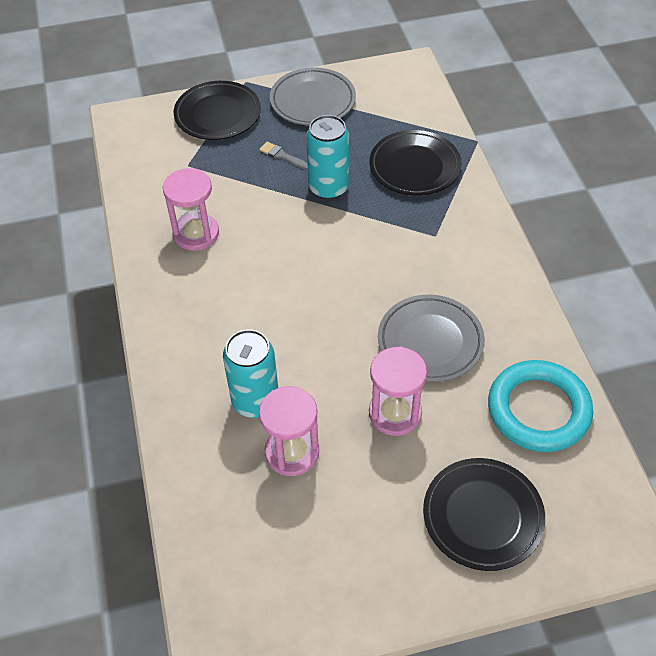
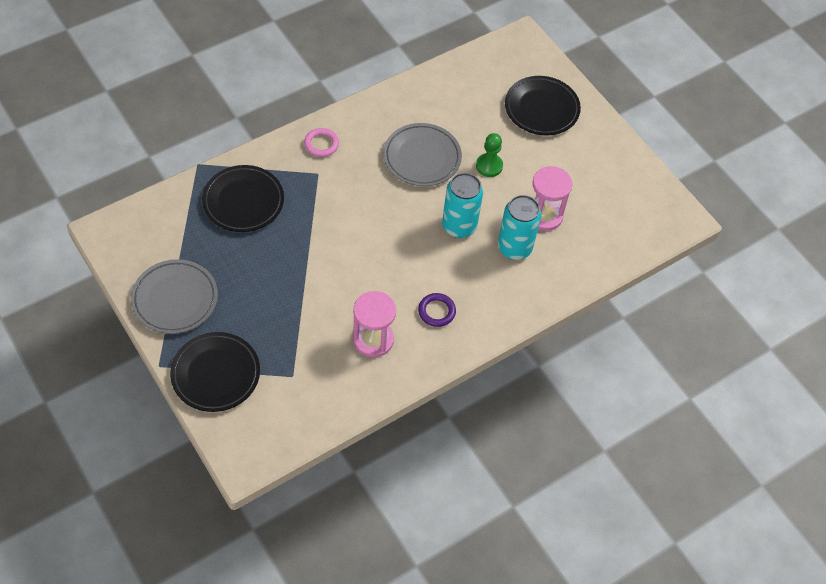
camera: 115 degrees left, 5 degrees up
(203, 296) = (436, 311): none -> purple ring
(282, 156) = (258, 303): grey brush -> none
(328, 188) = (287, 257): turquoise can -> turquoise can (459, 226)
(395, 413) = (489, 166): pink hourglass -> green pawn
(478, 247) = (321, 144): none -> pink ring
(538, 410) = (453, 92): turquoise ring -> none

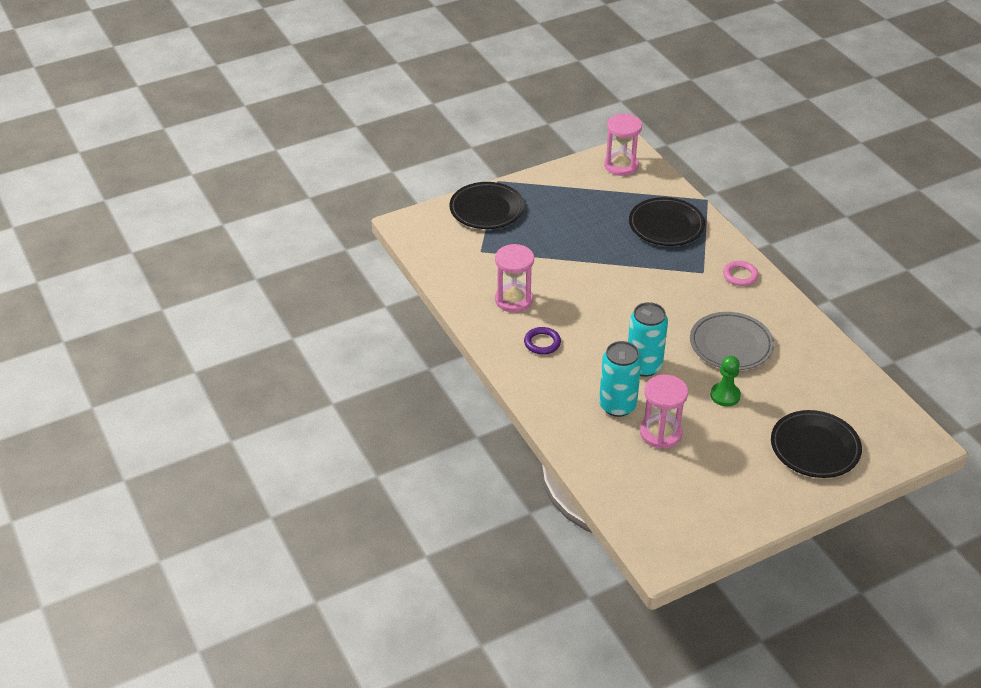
camera: 100 degrees right, 15 degrees down
(133, 240) = (621, 166): none -> pink hourglass
(175, 299) = (561, 188): grey plate -> none

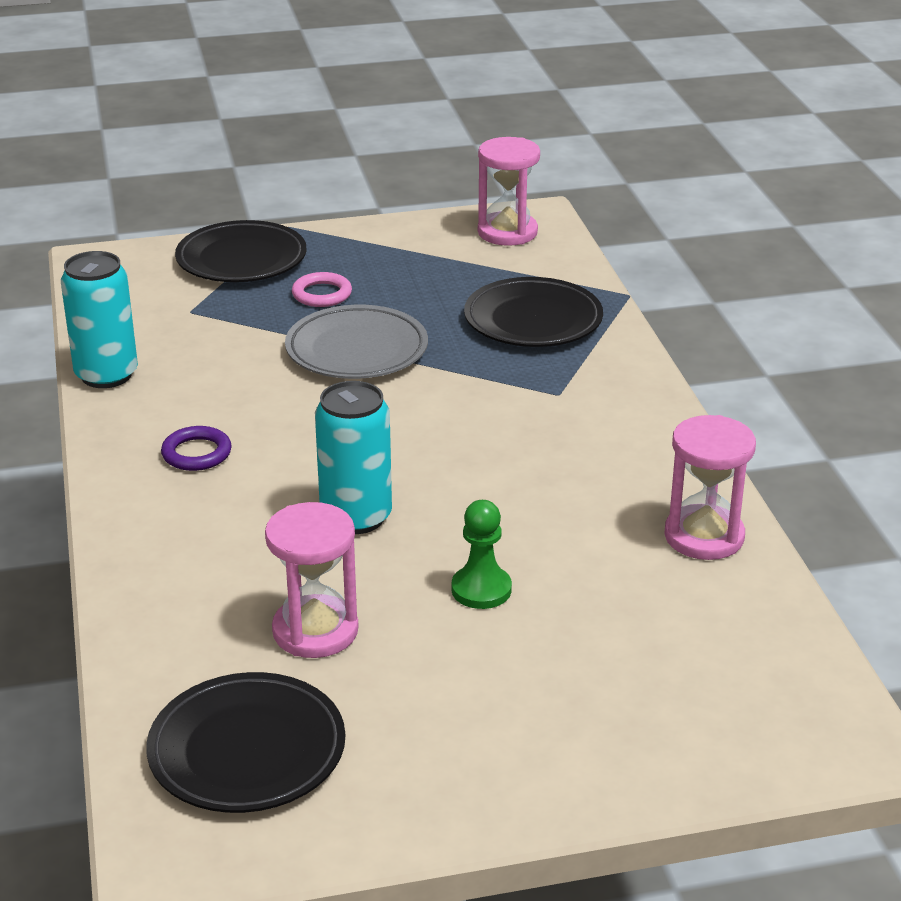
camera: 15 degrees right, 10 degrees down
(513, 300) = (194, 385): pink hourglass -> pink hourglass (704, 536)
(617, 405) = (264, 571): turquoise can -> turquoise can (106, 375)
(730, 345) = (542, 510): grey plate -> grey plate (357, 350)
(740, 275) = (624, 408): pink ring -> pink ring (322, 294)
(815, 448) = (611, 711): black plate -> black plate (247, 751)

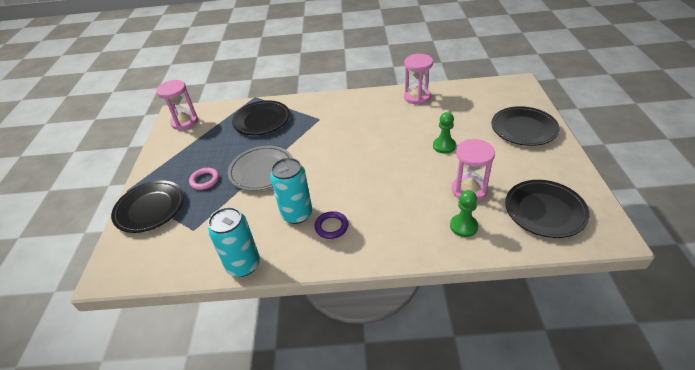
camera: 75 degrees left, 10 degrees up
(196, 622) = (463, 226): none -> green pawn
(356, 517) = (393, 176): turquoise can -> turquoise can (297, 214)
(588, 737) = (523, 129): none -> black plate

